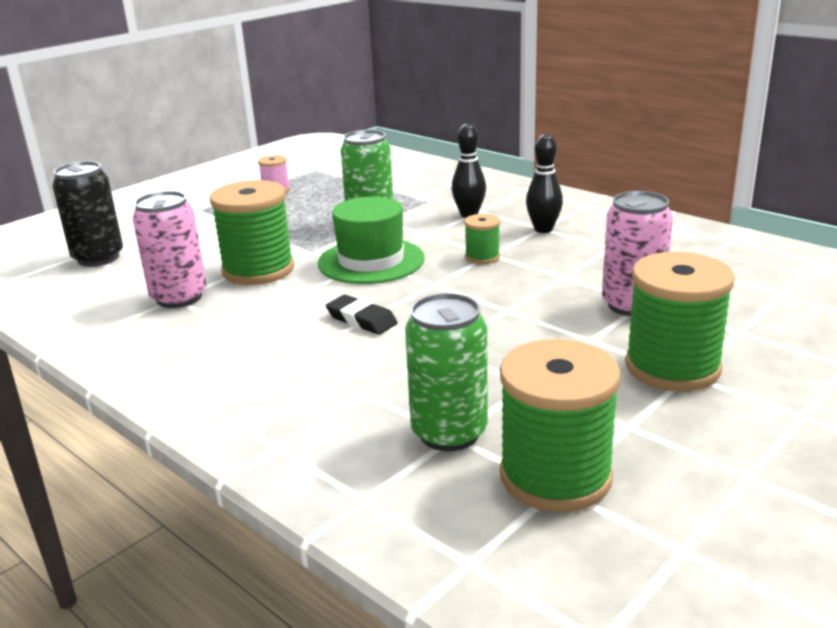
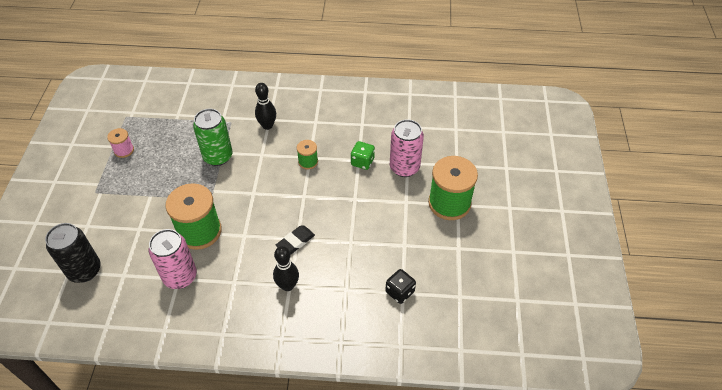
camera: 40 degrees left, 25 degrees up
(361, 320) = (295, 242): black eraser -> black eraser turned 45 degrees counterclockwise
(371, 261) = (254, 193): green hat -> none
(449, 433) = (400, 292): green can -> black dice
(543, 229) = (317, 123): black bowling pin -> black bowling pin (288, 285)
(555, 476) = (455, 291): green spool -> none
(566, 280) = (362, 162): none -> green dice

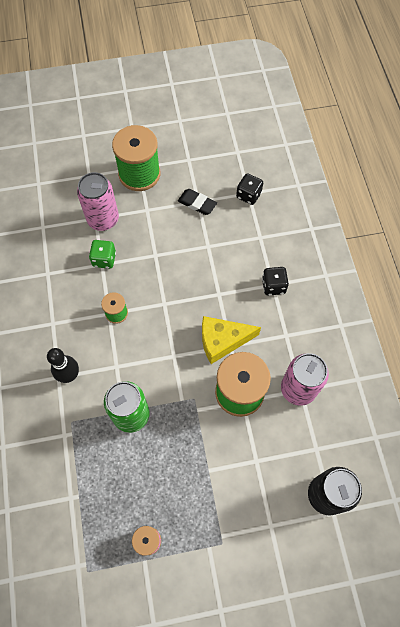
camera: 105 degrees left, 15 degrees up
(250, 230) = (222, 341): none -> yellow cheese
(288, 285) = (273, 286): black bowling pin -> black dice
(295, 242) = (223, 294): black eraser -> black eraser (197, 203)

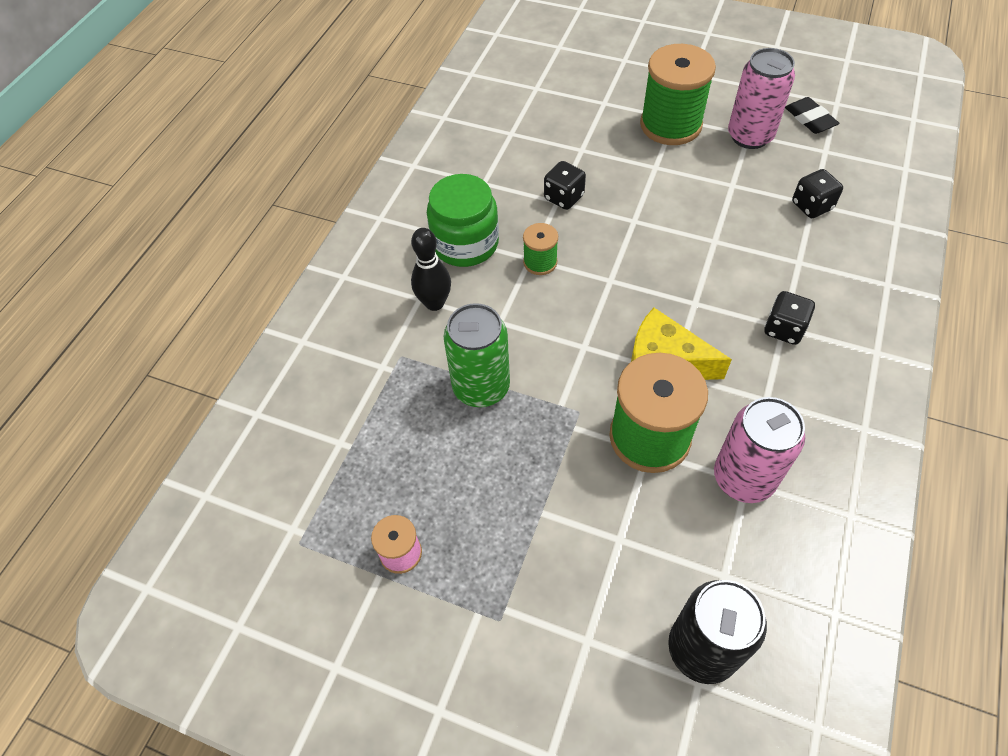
camera: 35 degrees right, 10 degrees down
(63, 323) = (465, 243): none -> green jar
(103, 219) = (591, 154): pink can -> pink can (750, 136)
(104, 259) = (564, 197): green dice -> black dice
(197, 203) = (729, 186): black eraser -> black eraser (810, 119)

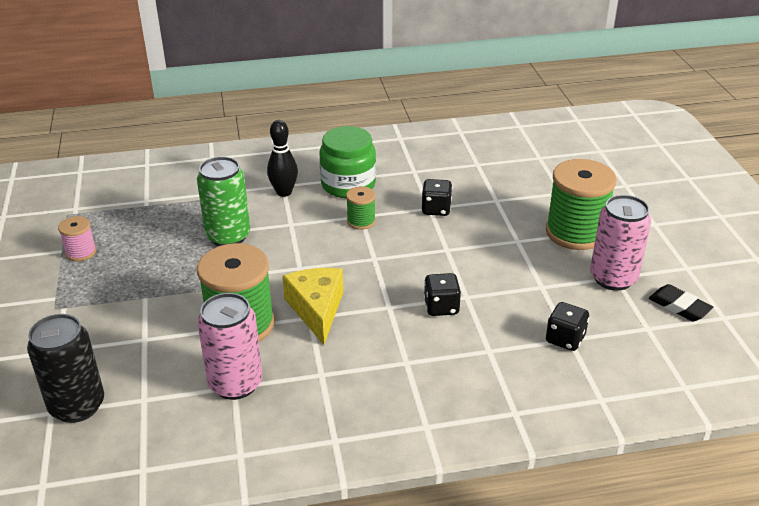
camera: 55 degrees right, 20 degrees down
(784, 329) = (403, 363): black dice -> black dice (441, 307)
(810, 119) = (679, 306): black eraser -> black eraser turned 75 degrees counterclockwise

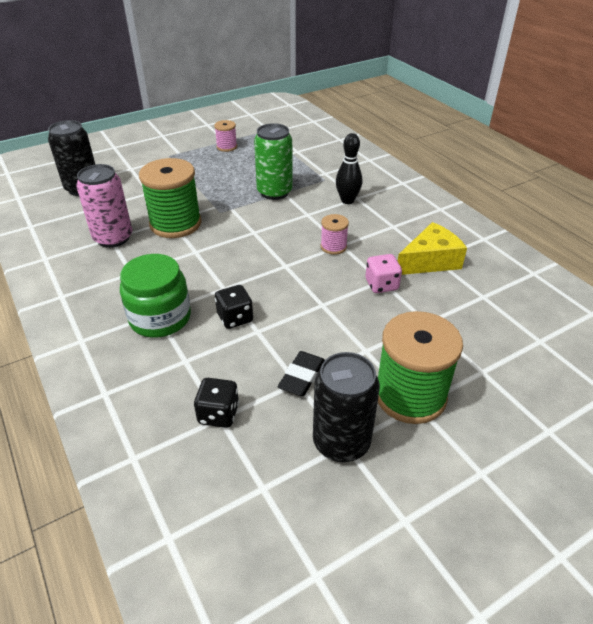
camera: 70 degrees right, 5 degrees up
(316, 309) = (205, 252): yellow cheese -> yellow cheese (430, 261)
(348, 185) = (382, 228): green jar -> green jar (160, 318)
(361, 221) = (333, 247): green spool -> pink spool
(436, 209) = (381, 285): black dice -> pink dice
(613, 278) = (341, 442): pink can -> black can
(679, 306) = (317, 518): black eraser -> black eraser (301, 376)

